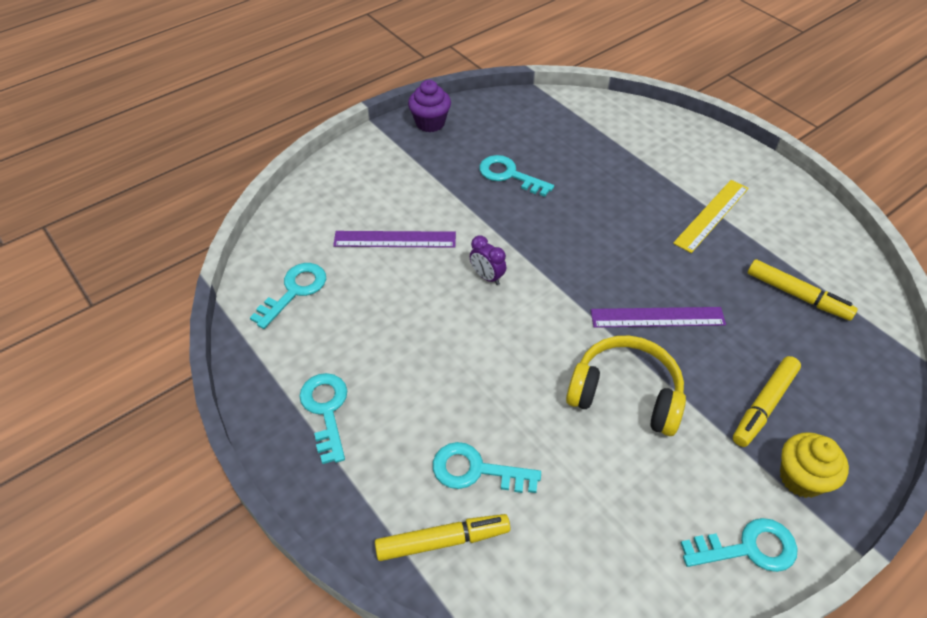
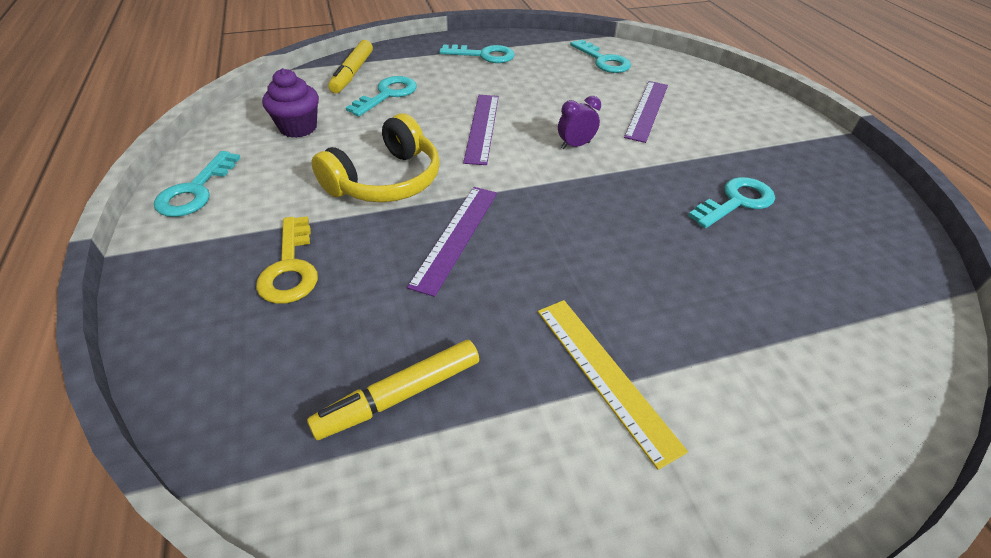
camera: 110 degrees right, 5 degrees down
(430, 123) = (848, 169): purple cupcake -> purple cupcake (298, 128)
(496, 354) = (482, 127): none -> purple ruler
(764, 405) = (290, 267): yellow marker -> yellow key
(801, 478) = (202, 253): yellow cupcake -> none

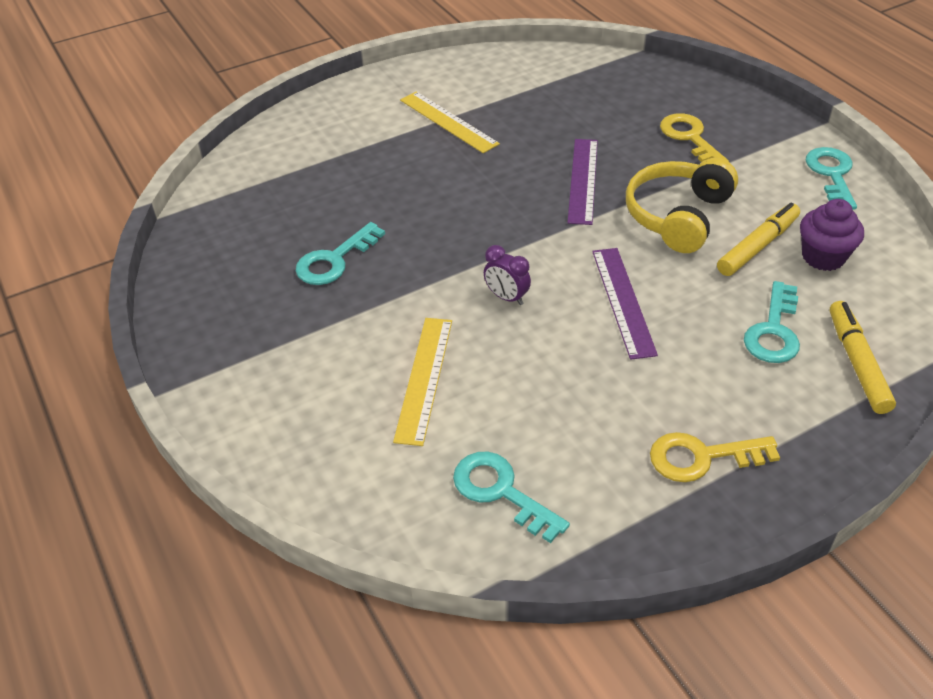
camera: 170 degrees right, 0 degrees up
(399, 395) = (565, 94): yellow marker -> yellow marker (757, 246)
(483, 55) = (702, 457): turquoise key -> yellow key
(575, 145) = (506, 297): purple clock -> purple clock turned 75 degrees clockwise
(647, 110) = (424, 378): purple ruler -> yellow ruler

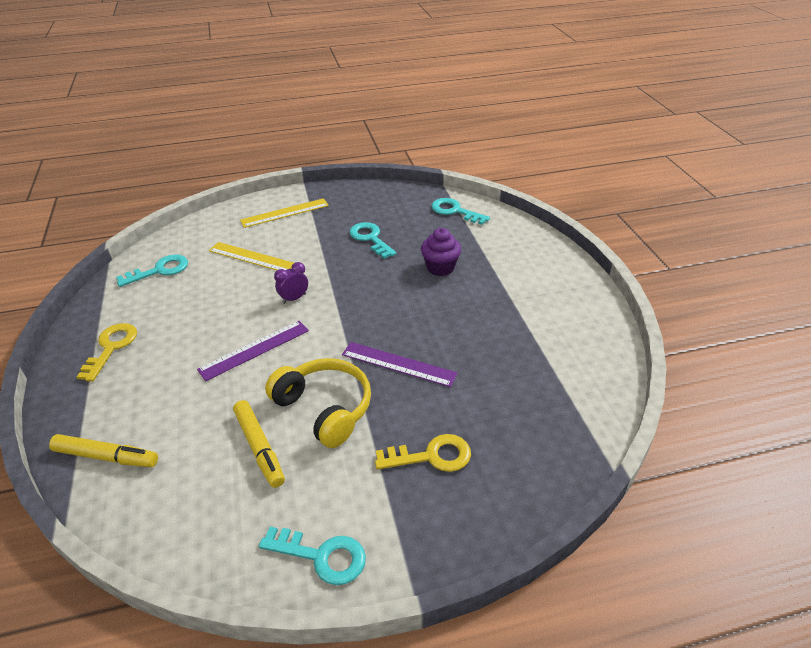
camera: 105 degrees right, 5 degrees down
(448, 122) = (509, 306): yellow ruler -> yellow ruler (285, 213)
(623, 301) = (254, 350): purple ruler -> purple ruler turned 45 degrees counterclockwise
(774, 330) = (171, 420): turquoise key -> turquoise key (455, 211)
(823, 257) = (219, 489): purple cupcake -> purple cupcake (440, 268)

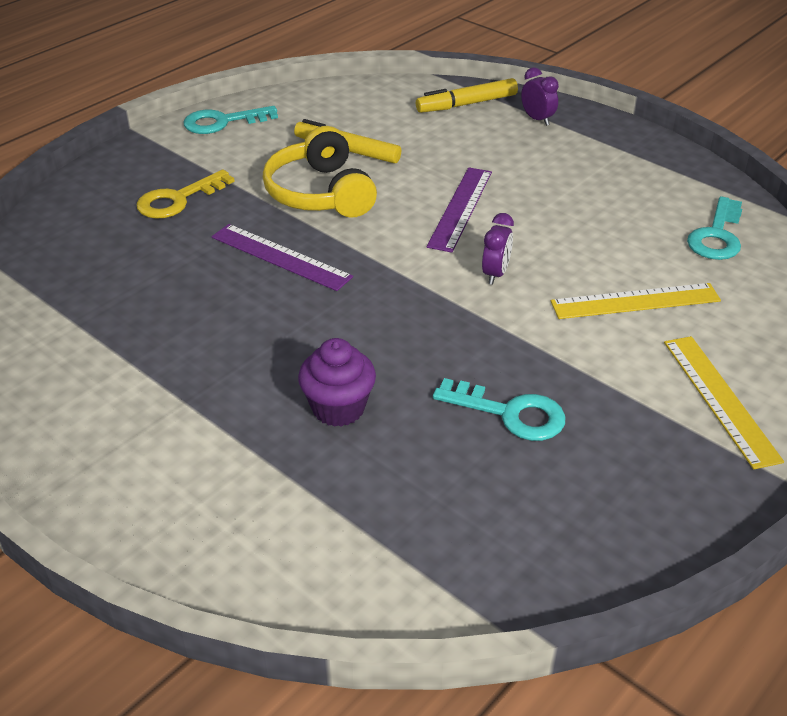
camera: 145 degrees right, 0 degrees up
(91, 407) = (537, 119): none -> purple clock
(111, 348) = (607, 155): yellow key -> none
(285, 213) = (720, 399): yellow ruler -> yellow ruler turned 45 degrees counterclockwise
(325, 408) = (320, 193): yellow headphones -> yellow headphones turned 60 degrees clockwise
(398, 364) = (280, 257): purple ruler -> purple ruler turned 45 degrees clockwise
(455, 211) = (422, 561): turquoise key -> none

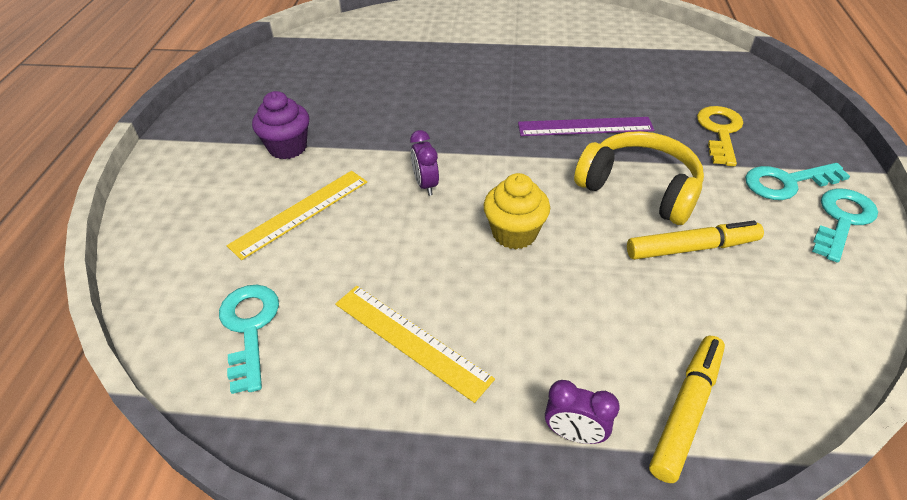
camera: 145 degrees right, 5 degrees up
(338, 408) = (437, 70): purple cupcake -> purple cupcake (288, 147)
(460, 208) = (514, 233): purple ruler -> yellow cupcake
(509, 413) = (341, 105): turquoise key -> turquoise key (787, 182)
(720, 399) = (209, 167): yellow ruler -> yellow ruler (410, 340)

